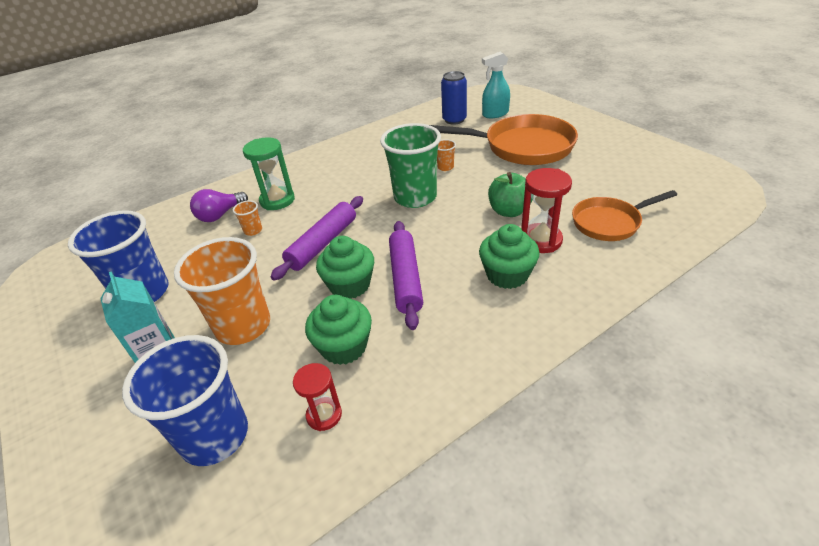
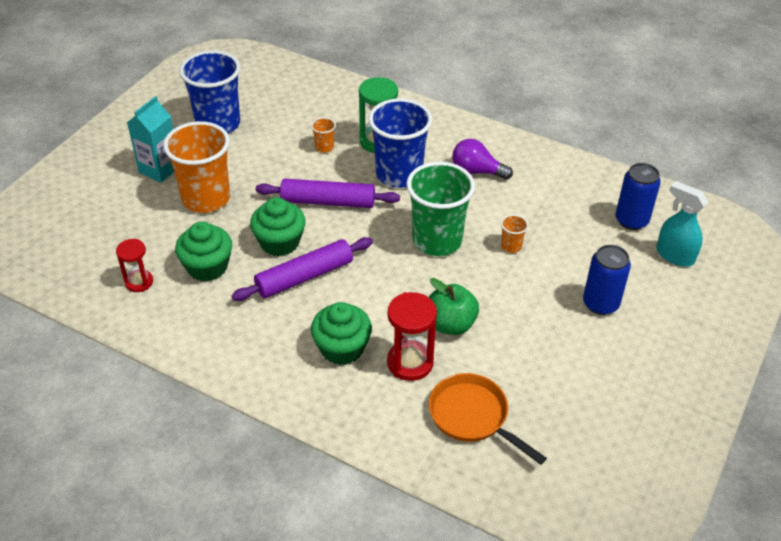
camera: 60 degrees right, 5 degrees up
(215, 436) = (103, 233): blue cup -> blue cup (399, 174)
(220, 215) = (336, 115): purple light bulb -> purple light bulb (476, 171)
(522, 147) = (600, 303): orange pan -> blue can

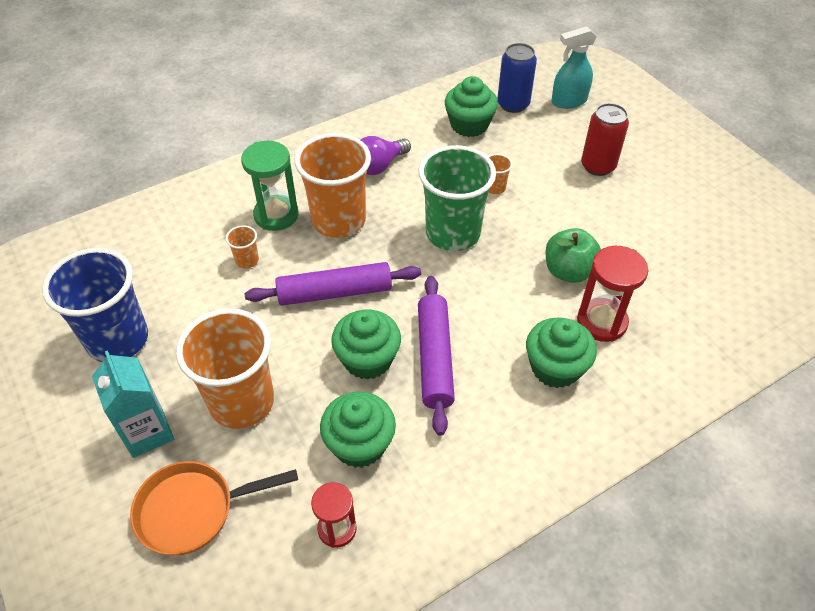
camera: 60 degrees left, 5 degrees up
(328, 201) = (335, 292): purple rolling pin -> purple rolling pin turned 45 degrees clockwise
(399, 174) = (339, 221): blue cup -> orange cup
(472, 417) = (688, 305): orange pan -> orange pan (193, 510)
(576, 203) = (469, 125): none -> green cupcake
(600, 303) = (598, 166): blue can -> red can

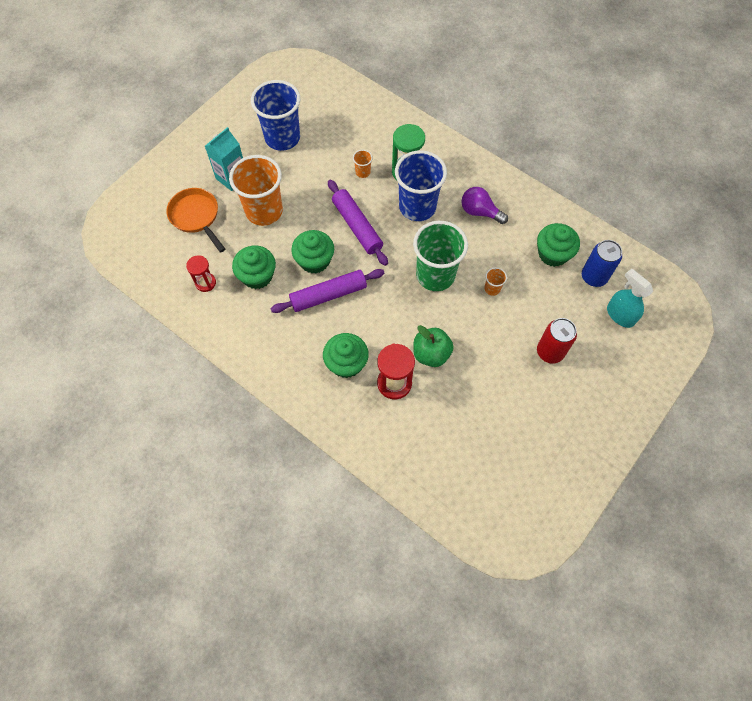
camera: 70 degrees right, 15 degrees up
(339, 221) = (417, 207): orange cup -> blue cup

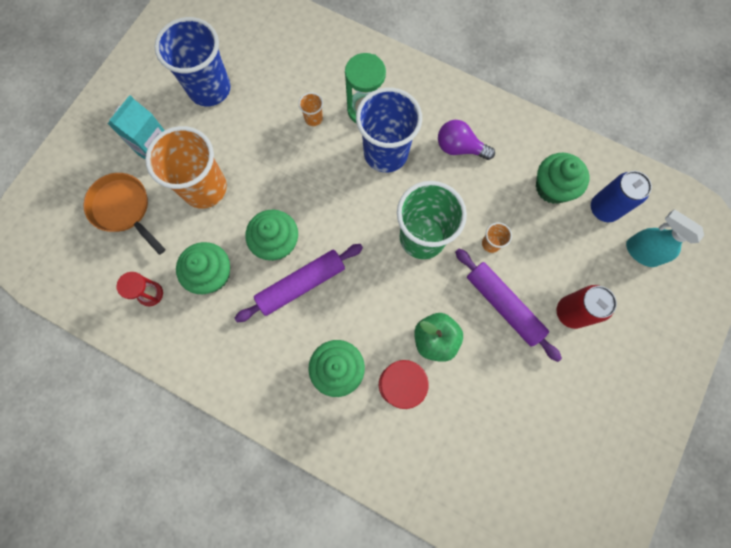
camera: 10 degrees left, 10 degrees up
(357, 226) = (319, 190): purple rolling pin -> purple rolling pin (503, 305)

